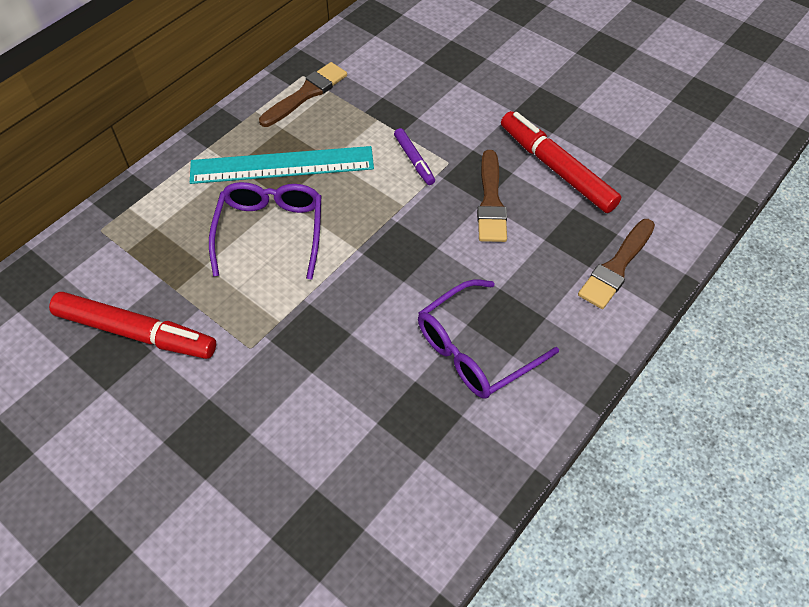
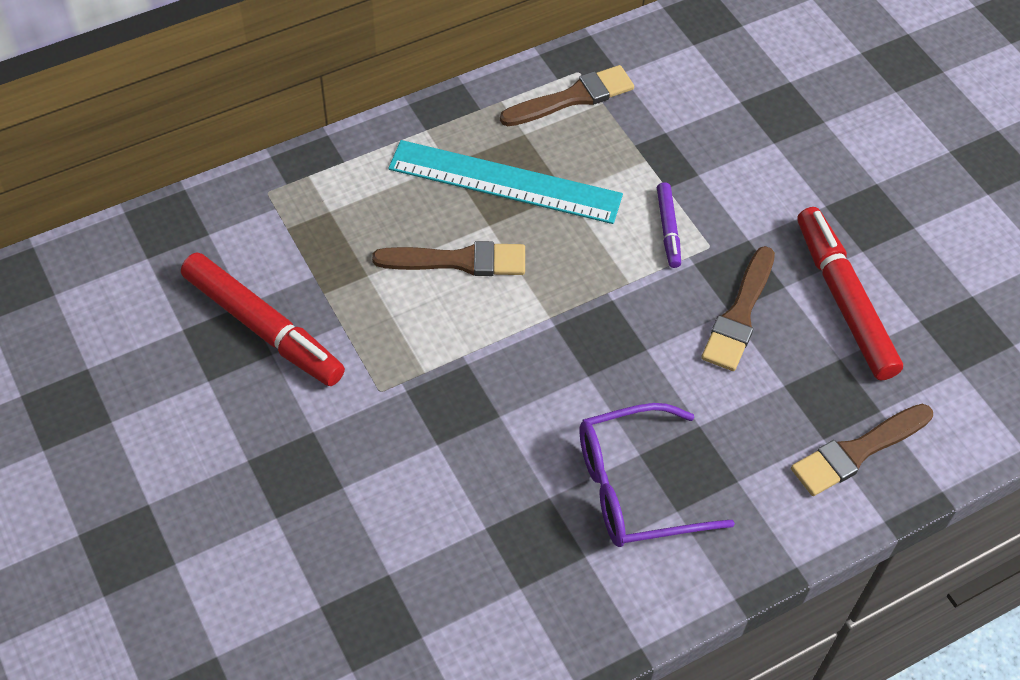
camera: 20 degrees right, 0 degrees up
(270, 231) = (458, 261): purple glasses -> brown brush

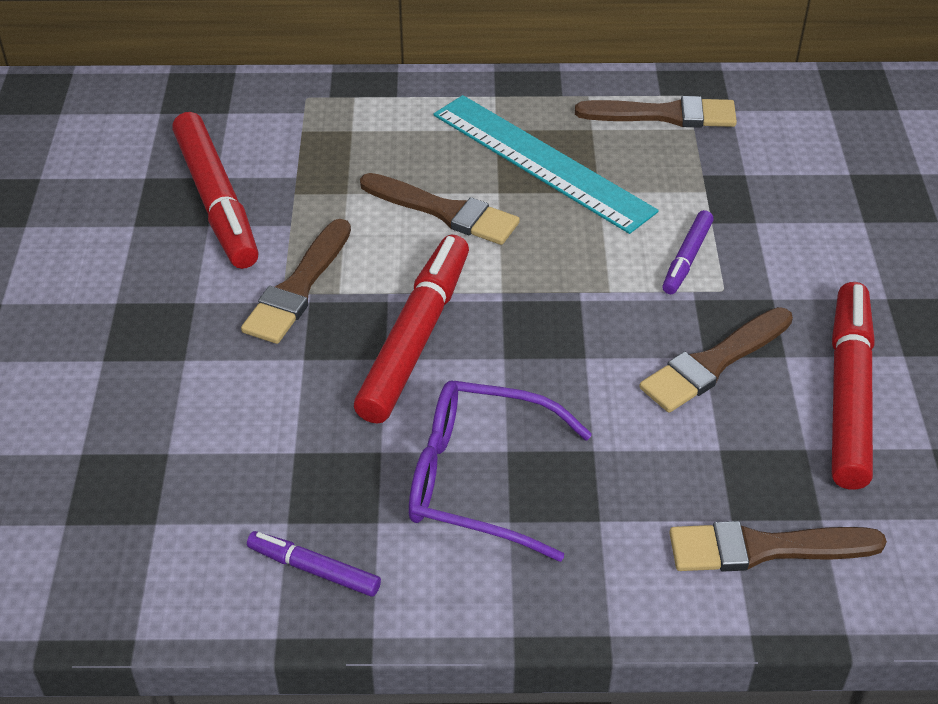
camera: 30 degrees right, 10 degrees down
(389, 381) = (298, 287): none -> brown brush
(511, 387) = (415, 338): none -> red marker
(565, 616) = (314, 569): none -> purple marker

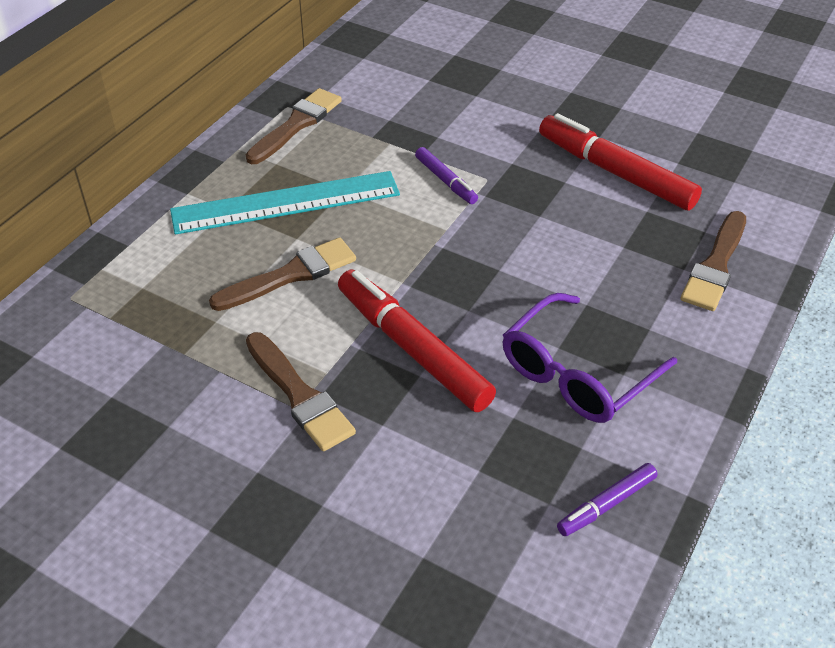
camera: 60 degrees left, 0 degrees up
(216, 201) = (144, 408): red marker -> none
(713, 363) = (549, 214): brown brush -> none

